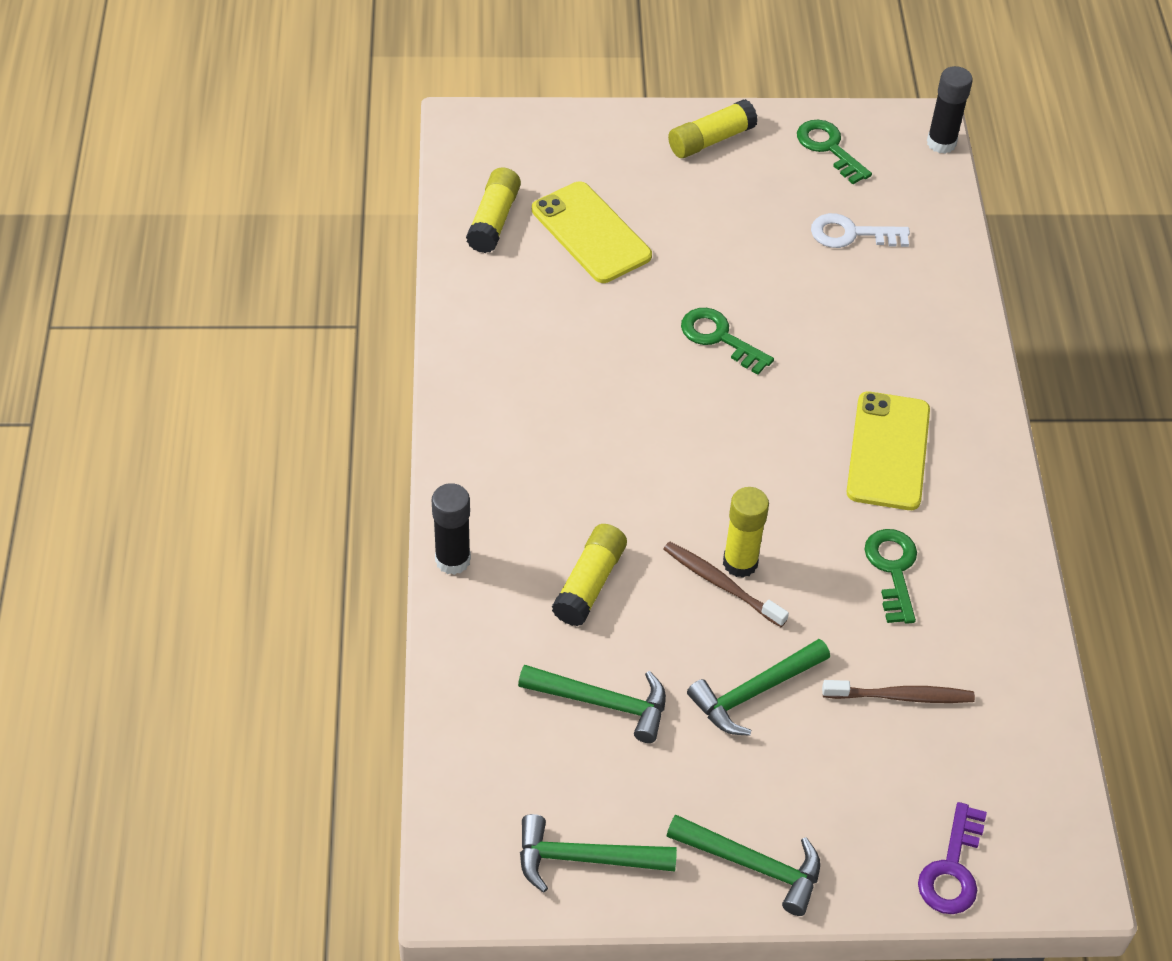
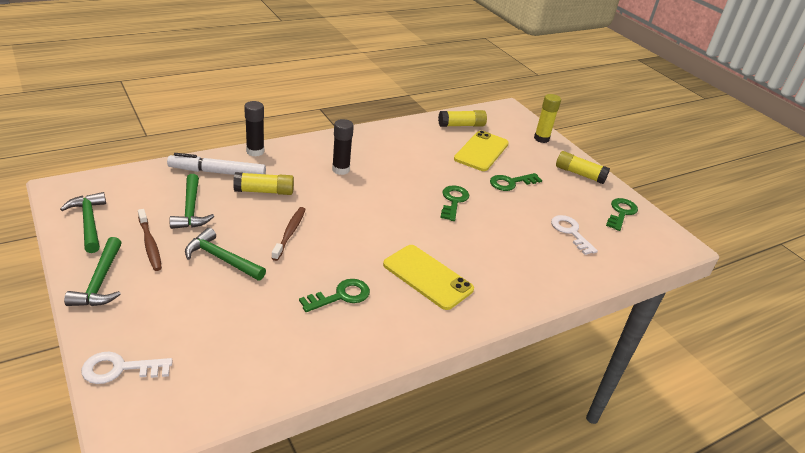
camera: 60 degrees right, 15 degrees down
(501, 636) = (217, 172): none -> white marker
(699, 240) = (511, 183): none -> green key
(740, 563) = (308, 237): yellow glue stick -> yellow glue stick (541, 139)
(888, 451) = (427, 277): yellow phone -> yellow phone turned 60 degrees clockwise
(901, 696) = (247, 318): brown toothbrush -> brown toothbrush (150, 244)
(941, 143) = (676, 253): black glue stick -> black glue stick (340, 169)
(952, 868) = (120, 369): purple key -> white key

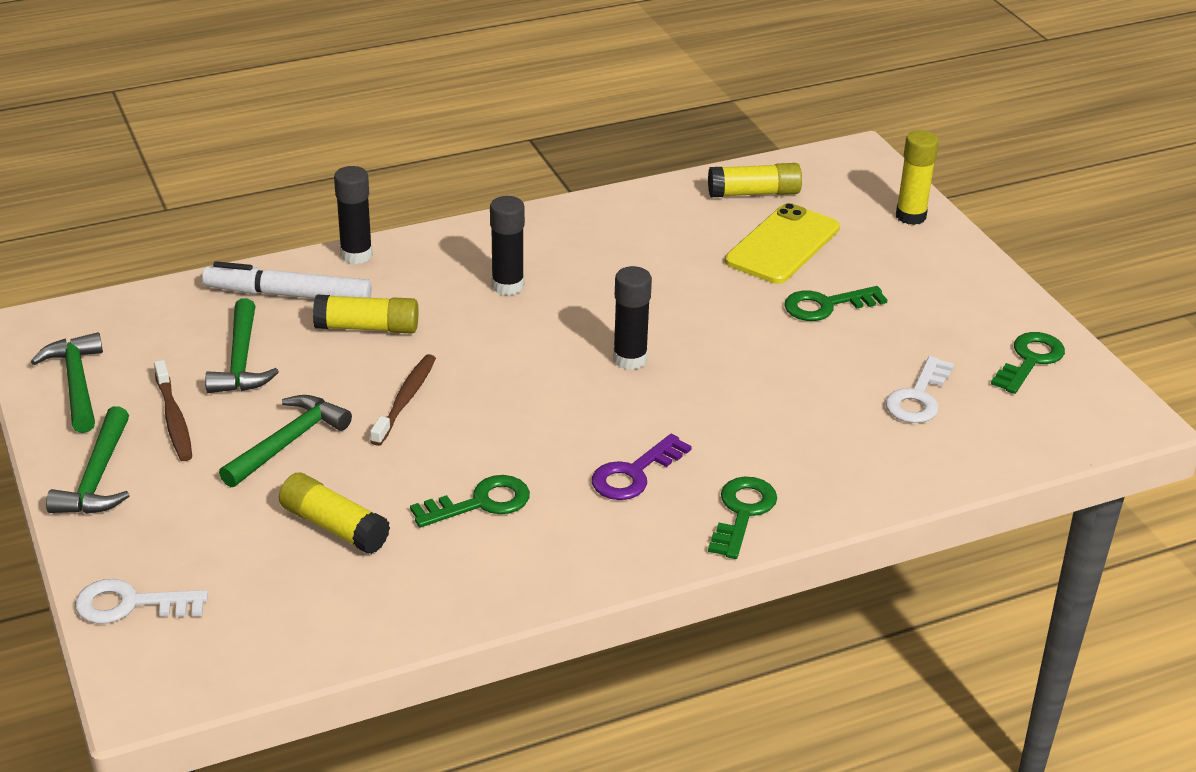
camera: 10 degrees right, 0 degrees up
(221, 258) = (288, 442): green hammer -> green hammer turned 90 degrees clockwise
(413, 210) = (630, 359): none -> black glue stick
(427, 277) = (634, 473): yellow phone -> purple key
(453, 201) = (707, 342): green key -> green key (742, 513)
(570, 232) = (918, 397): white key -> white key turned 135 degrees counterclockwise
(579, 174) = (969, 286): yellow glue stick -> yellow glue stick (334, 526)

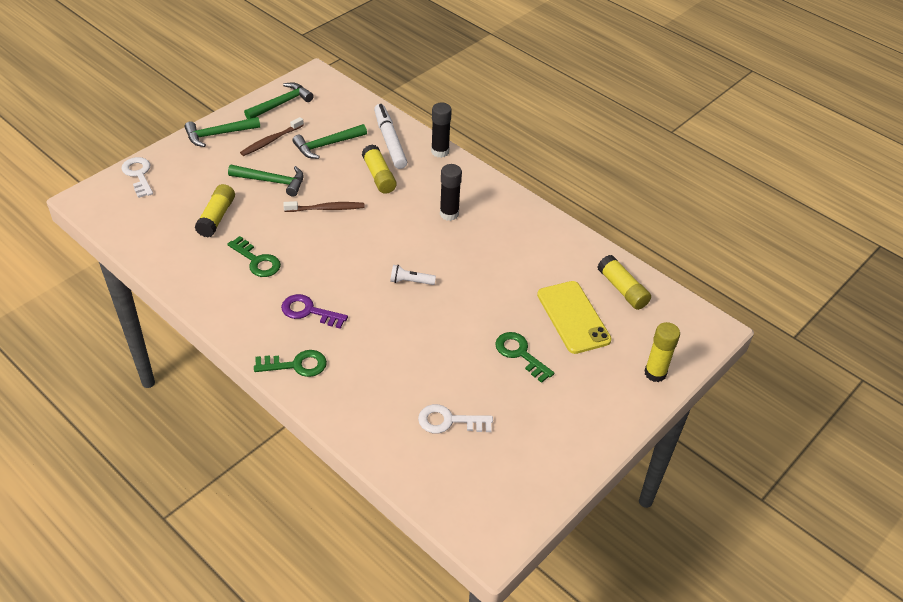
camera: 65 degrees right, 10 degrees up
(630, 359) = (410, 281): black glue stick -> white flashlight
(782, 245) = (573, 317): yellow phone -> yellow phone turned 60 degrees clockwise
(1030, 360) = (525, 473): green key -> none

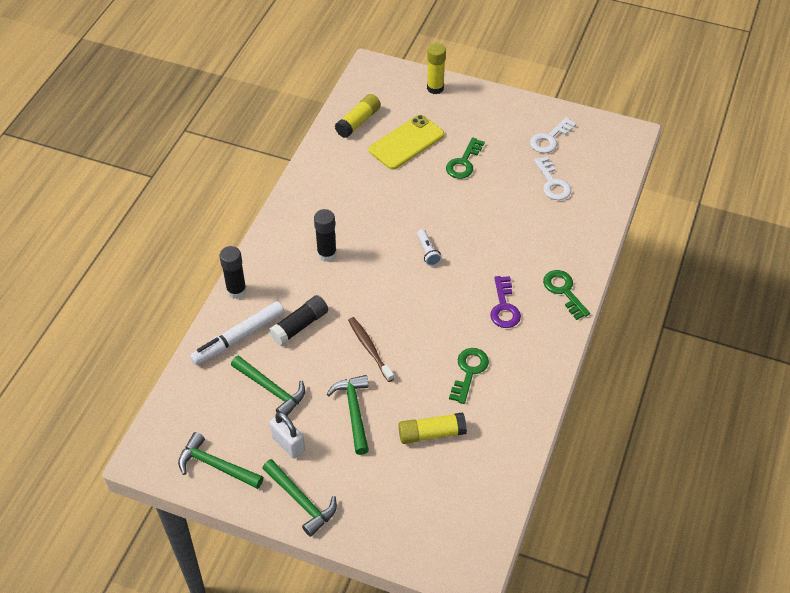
camera: 110 degrees left, 5 degrees up
(138, 175) = (408, 542): white key -> white key (550, 139)
(271, 141) = (288, 444): brown toothbrush -> white padlock
(379, 176) = (300, 326): yellow glue stick -> black glue stick

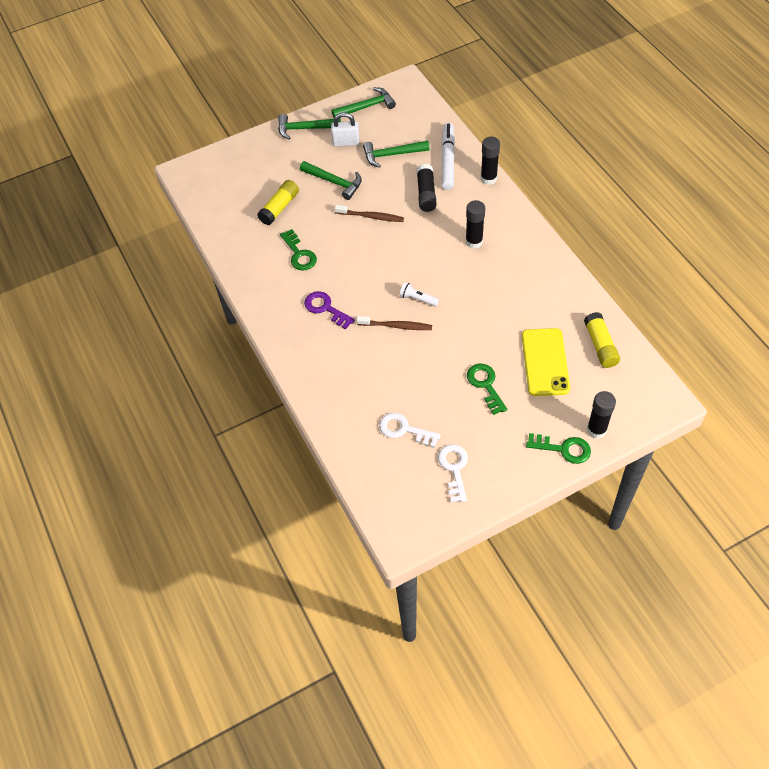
camera: 135 degrees right, 5 degrees up
(435, 88) = (596, 430): yellow glue stick -> black glue stick
(469, 248) = (396, 326): none -> brown toothbrush
(564, 291) = (300, 353): green key -> green key (563, 449)

